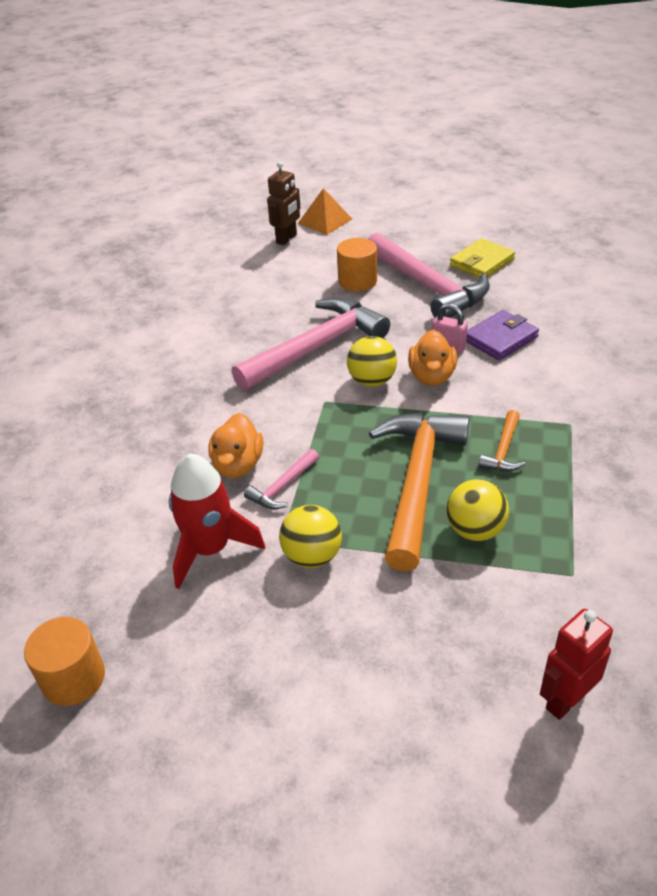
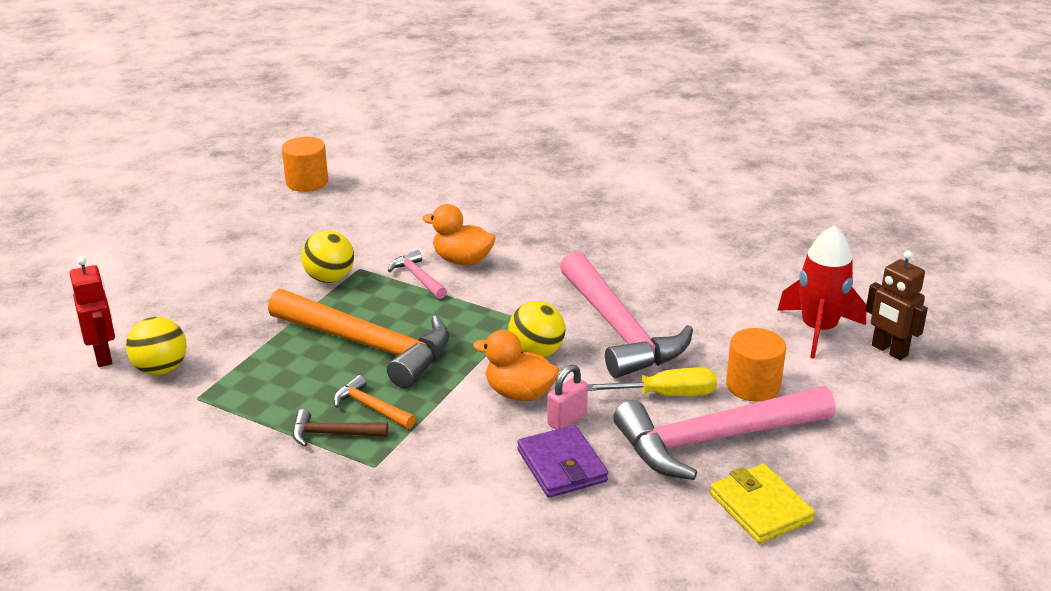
camera: 105 degrees right, 10 degrees down
(210, 549) = (375, 237): red rocket -> red rocket (818, 330)
(325, 221) = (937, 391): orange pyramid -> none
(390, 312) = (666, 395): none -> yellow screwdriver
(475, 530) = (287, 361): yellow ball -> yellow ball (161, 369)
(552, 460) = (332, 434): none -> brown hammer

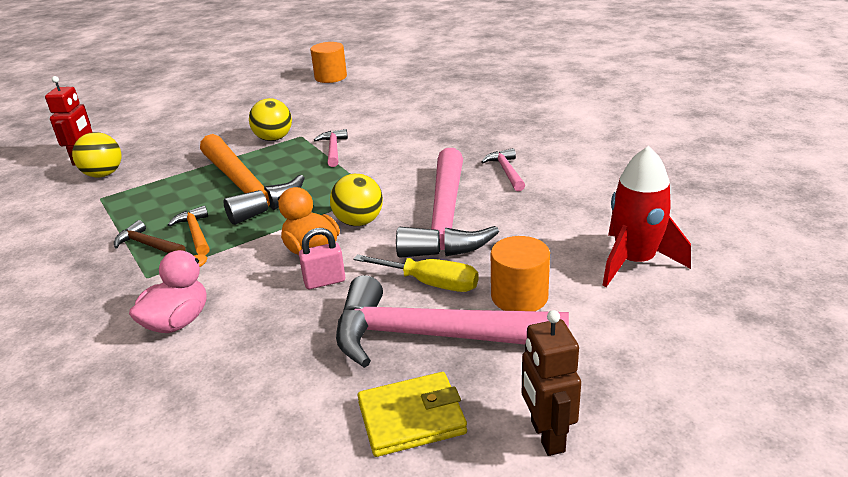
camera: 30 degrees right, 0 degrees up
(462, 260) = (378, 144): orange duck -> none
(465, 497) = (177, 322): none -> pink duck
(561, 466) = (278, 319): purple wallet -> none
(629, 265) = (506, 171): none -> pink hammer
(760, 508) = (412, 418): yellow wallet -> yellow wallet turned 75 degrees clockwise
(889, 350) = (695, 299): brown robot -> brown robot (546, 436)

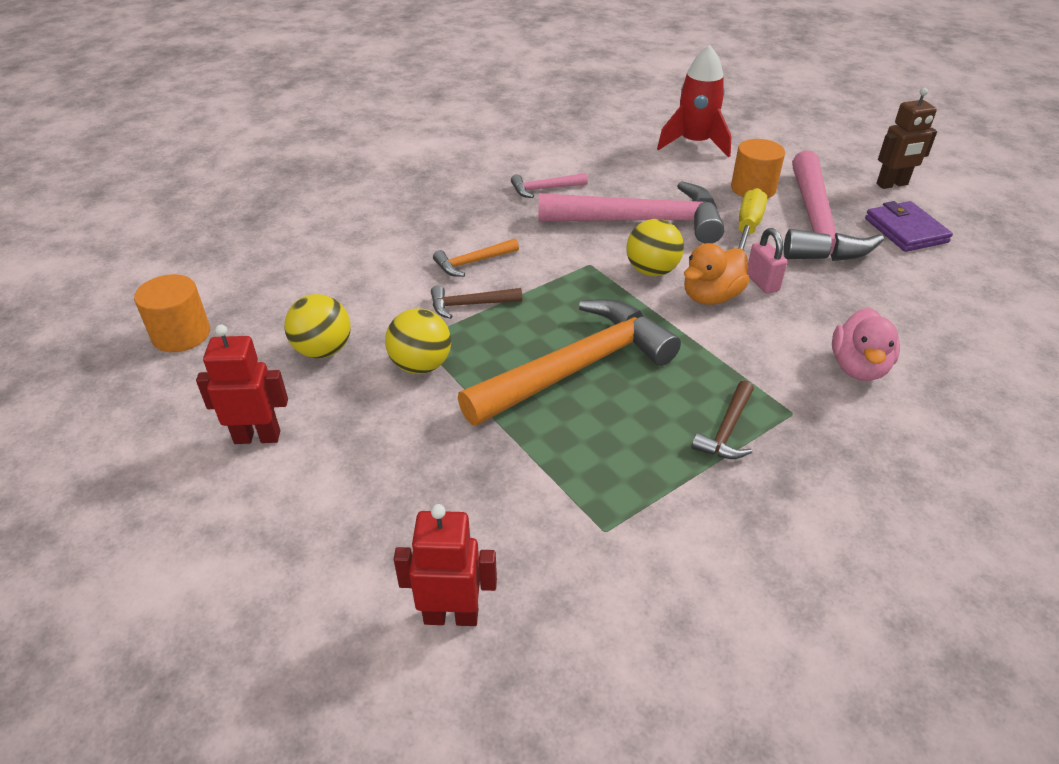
camera: 95 degrees left, 10 degrees up
(103, 174) = (521, 556): yellow ball -> yellow ball (323, 350)
(177, 322) = (858, 367): pink duck -> pink duck turned 105 degrees counterclockwise
(195, 233) = (691, 392): orange hammer -> orange hammer (472, 262)
(235, 105) = (257, 437): none -> red robot
(333, 149) = (470, 305): pink hammer -> brown hammer
(412, 418) = (905, 230): yellow wallet -> purple wallet

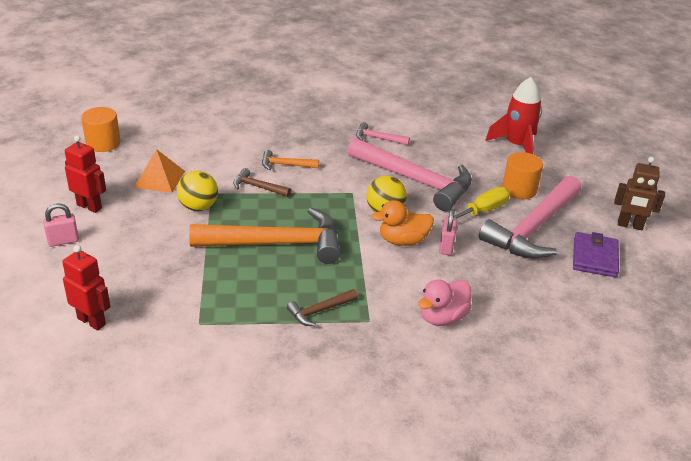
camera: 30 degrees right, 5 degrees down
(270, 511) = (63, 241): none -> pink padlock
(323, 350) = (159, 179): yellow ball -> orange pyramid

